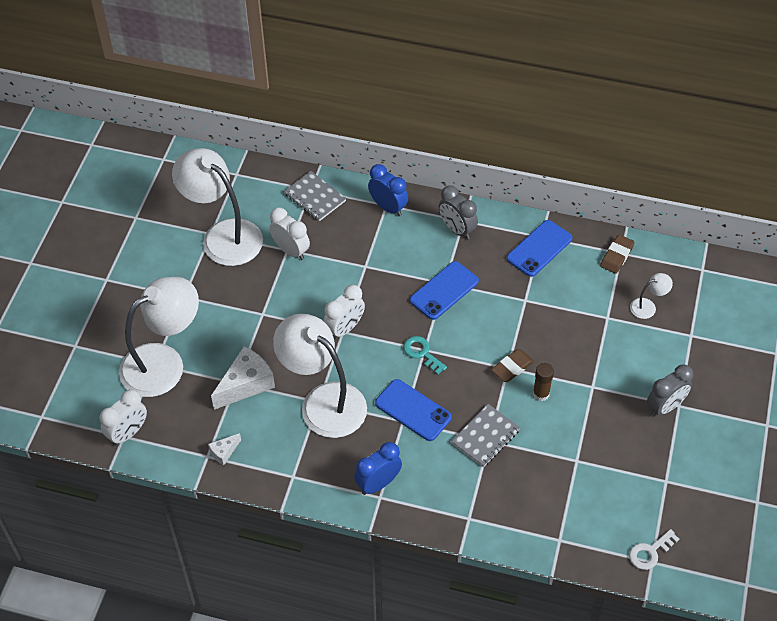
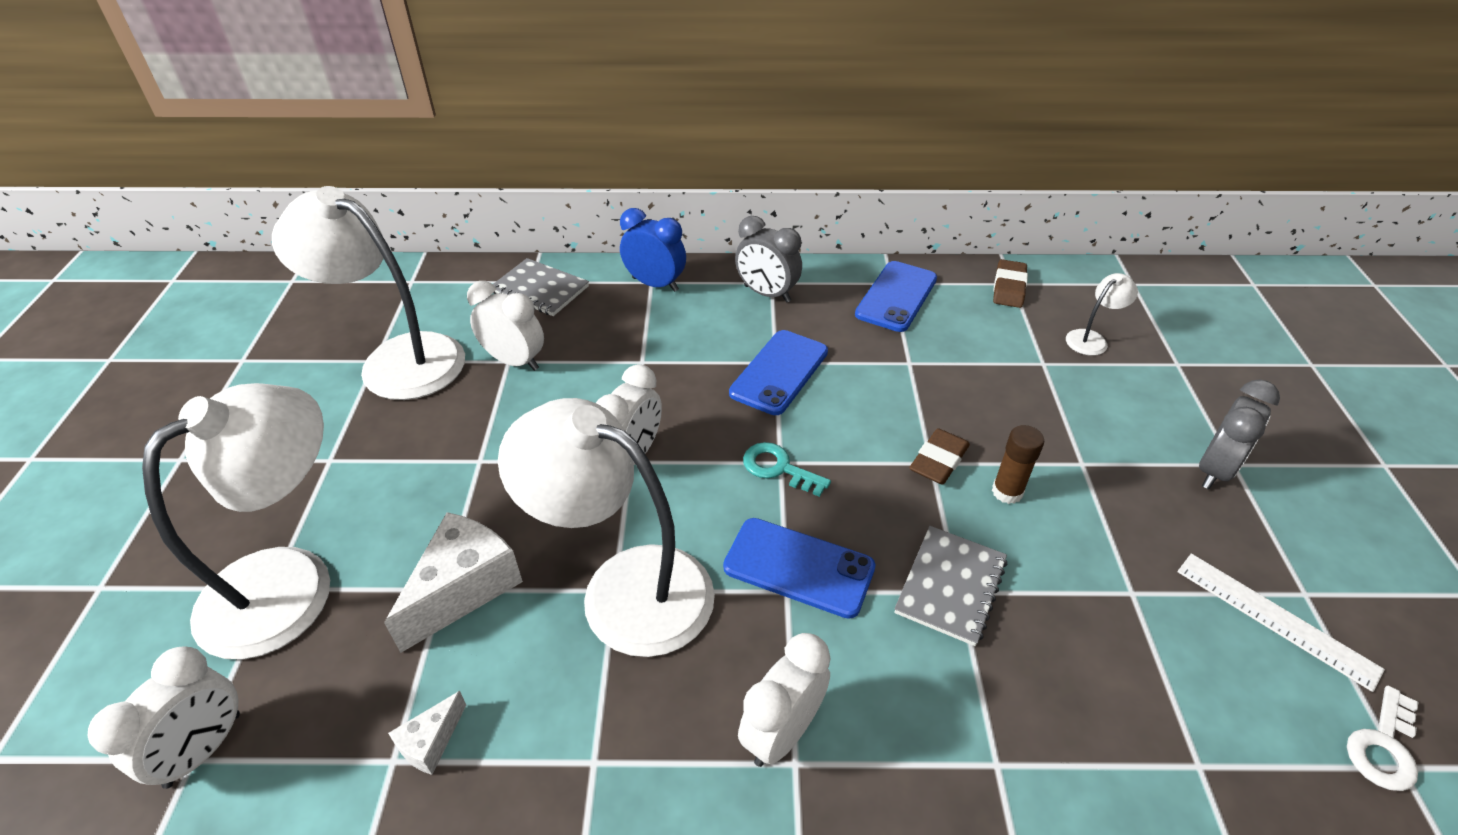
camera: 15 degrees left, 10 degrees down
(378, 483) = (781, 732): blue clock -> white clock
(641, 488) = (1275, 618): none -> white ruler

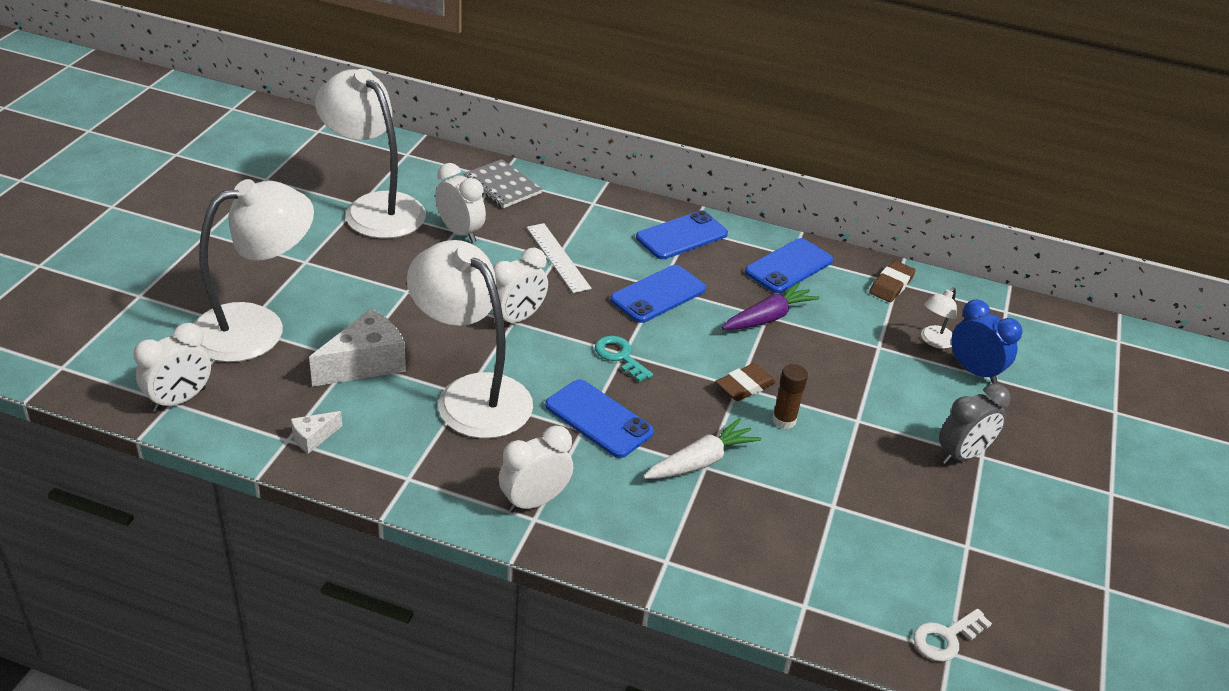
camera: 15 degrees right, 5 degrees down
(655, 284) = (595, 205): blue clock -> blue clock (974, 371)
(767, 294) = (682, 236): grey clock -> blue phone
(911, 364) = (768, 317): none -> purple carrot
(950, 586) = (700, 461): grey notebook -> white carrot
(1091, 339) = (934, 341): white lamp -> white lamp turned 150 degrees clockwise
(1275, 618) = (929, 551): white ruler -> white ruler (558, 257)

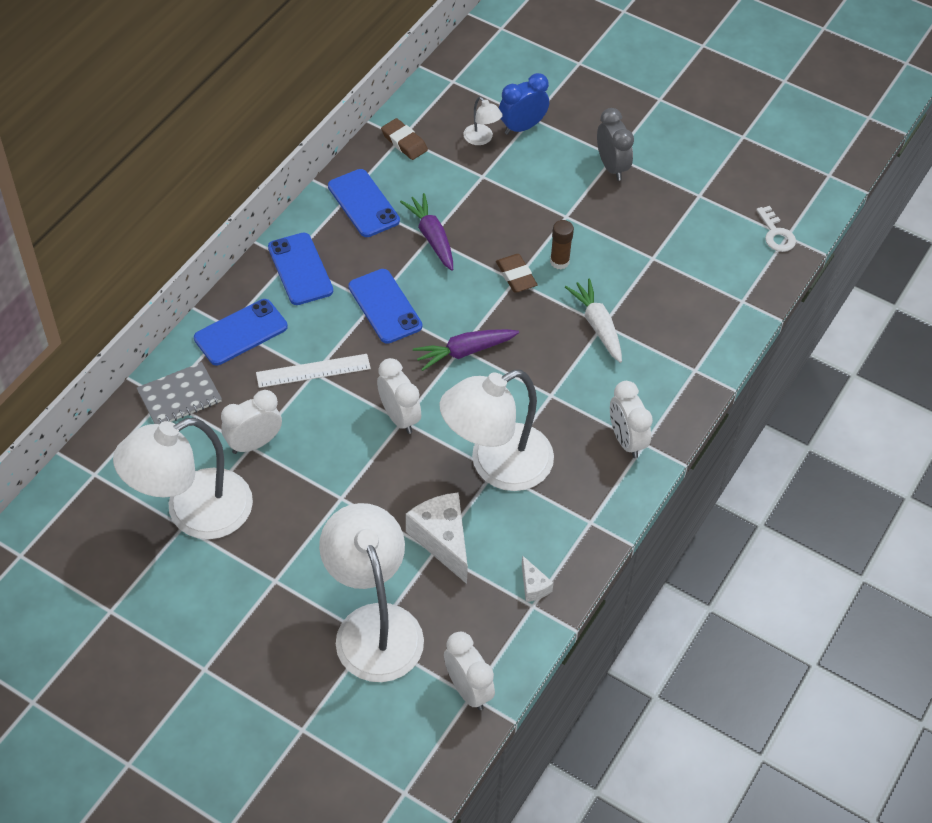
camera: 75 degrees left, 15 degrees up
(598, 419) = (540, 381): blue phone -> blue phone (241, 332)
(620, 356) = (465, 352): turquoise key -> purple carrot

